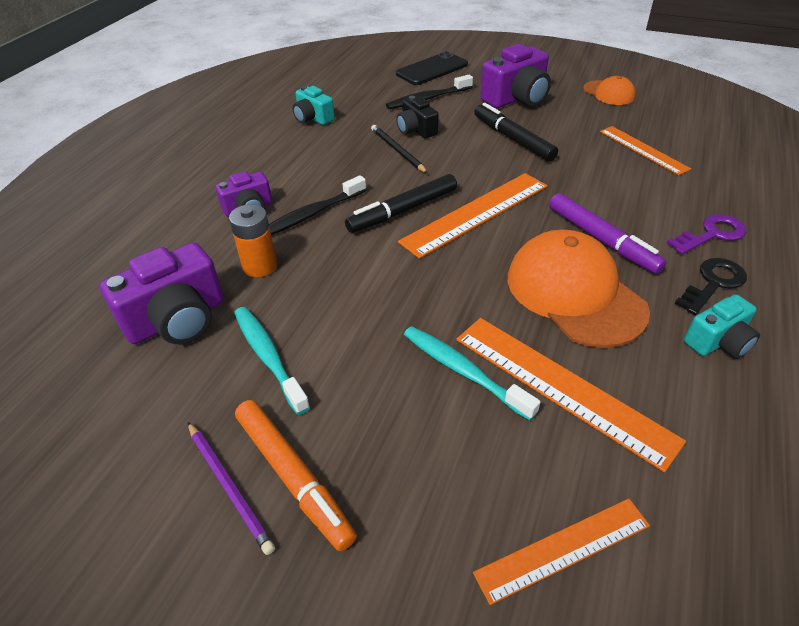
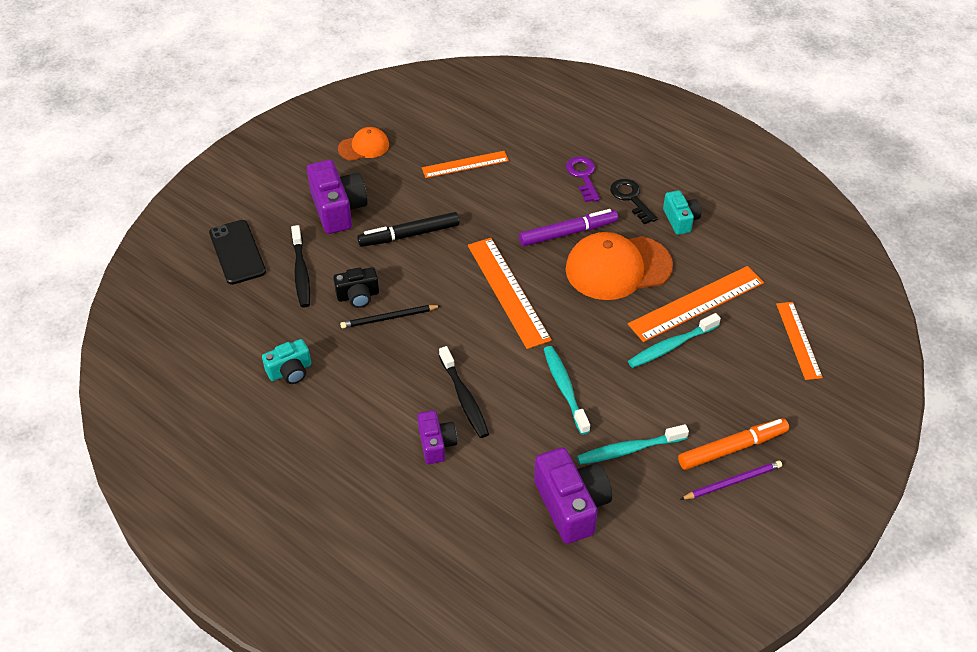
camera: 75 degrees left, 5 degrees up
(260, 266) = (523, 444): orange battery -> none
(350, 283) = (565, 388): none -> turquoise toothbrush
(403, 211) = (485, 336): black marker -> none

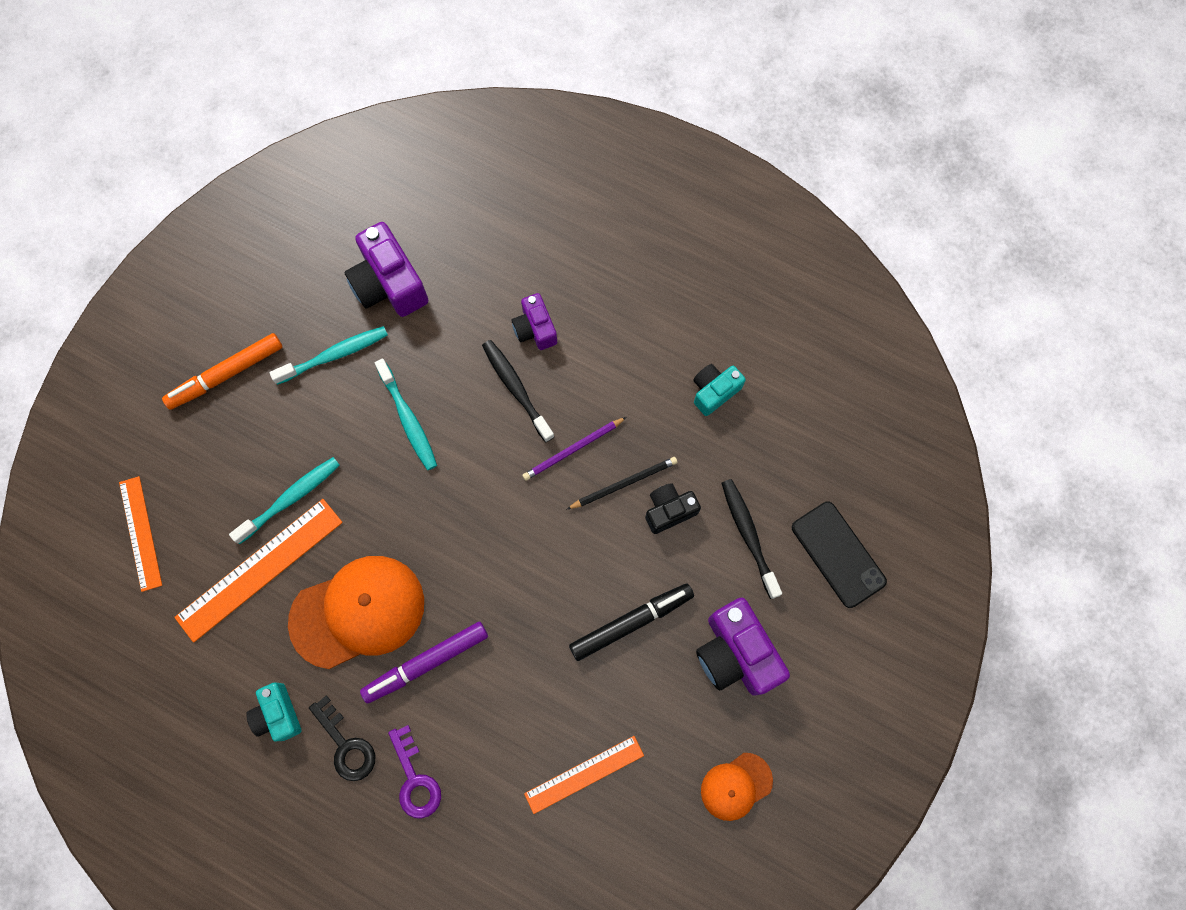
camera: 170 degrees right, 25 degrees up
(508, 291) = (490, 548): orange ruler -> none
(733, 482) = (228, 335): purple pencil -> purple pencil (573, 450)

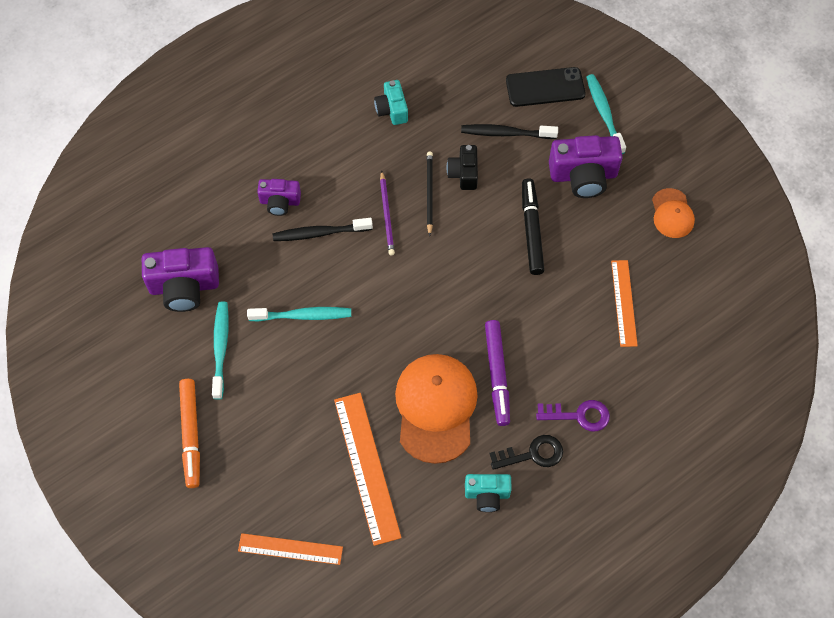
camera: 65 degrees left, 10 degrees down
(290, 498) = (321, 424): turquoise toothbrush -> turquoise toothbrush (604, 113)

